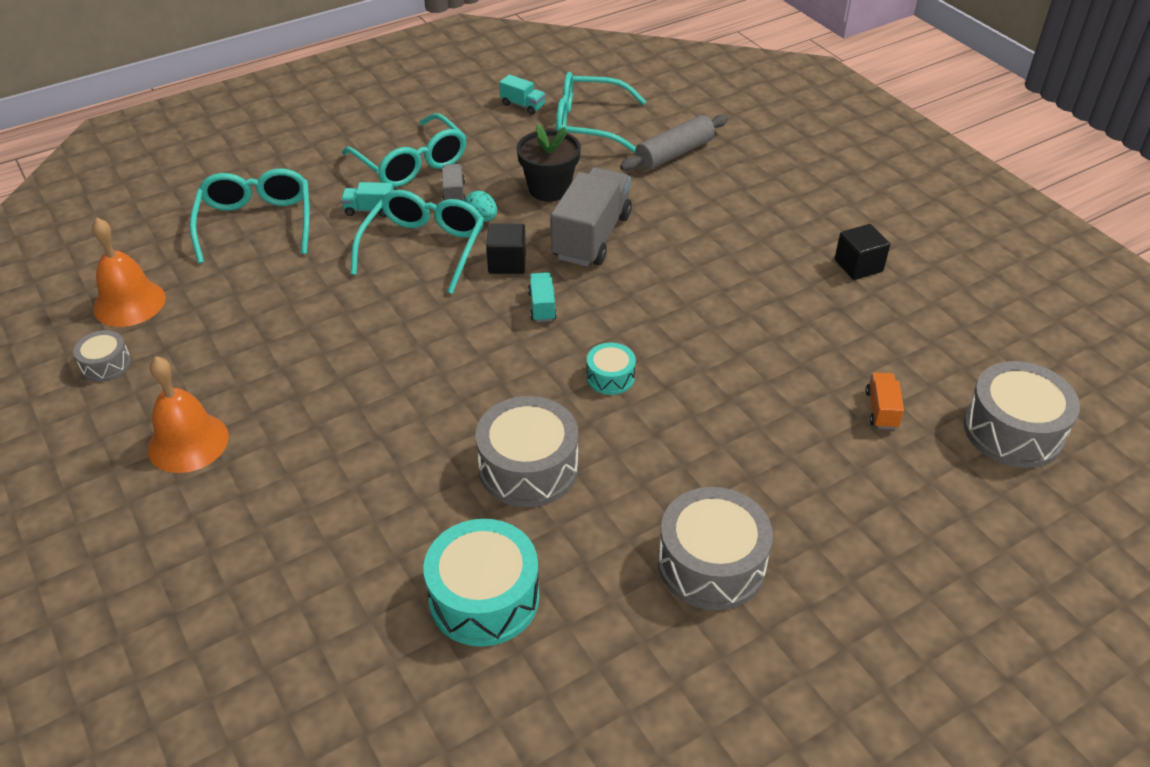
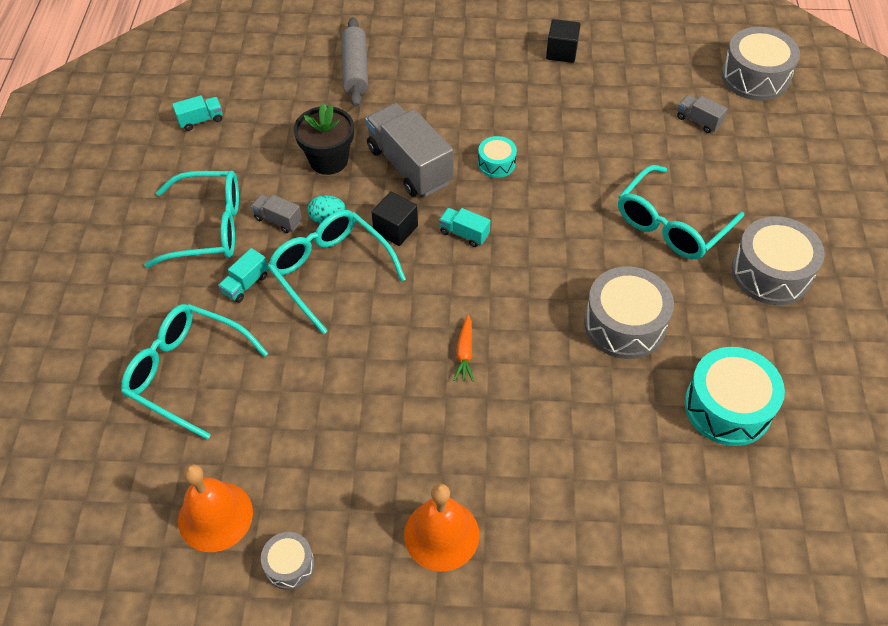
camera: 55 degrees left, 10 degrees up
(399, 369) = (465, 353): none -> orange carrot
(589, 125) = (270, 96): turquoise glasses -> turquoise glasses (672, 224)
(610, 377) = (569, 234): turquoise drum -> turquoise drum (496, 163)
(881, 410) = (698, 121): orange truck -> grey truck

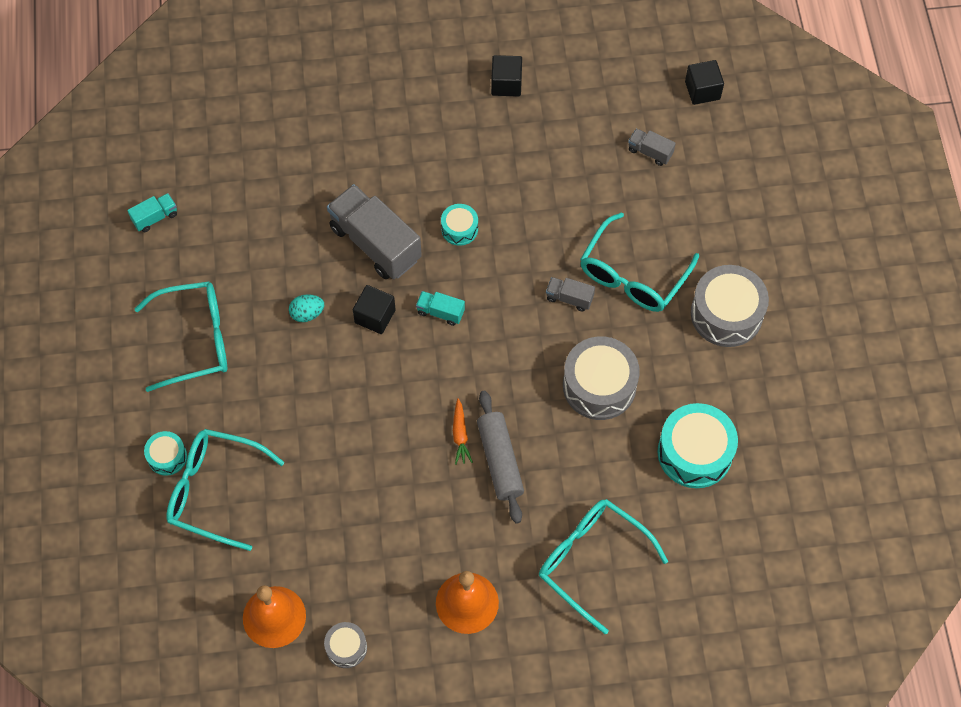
camera: 10 degrees left, 10 degrees up
(147, 332) = (167, 457): none -> turquoise drum
(245, 284) = (246, 395): turquoise truck -> none
(278, 220) = (260, 322): grey truck -> grey truck (569, 298)
(328, 160) = (294, 247): black flower pot -> none
(331, 272) = (323, 370): turquoise glasses -> turquoise glasses (592, 562)
(355, 70) = (299, 134): grey rolling pin -> grey rolling pin (499, 461)
(755, 77) = (702, 90): grey drum -> black cube

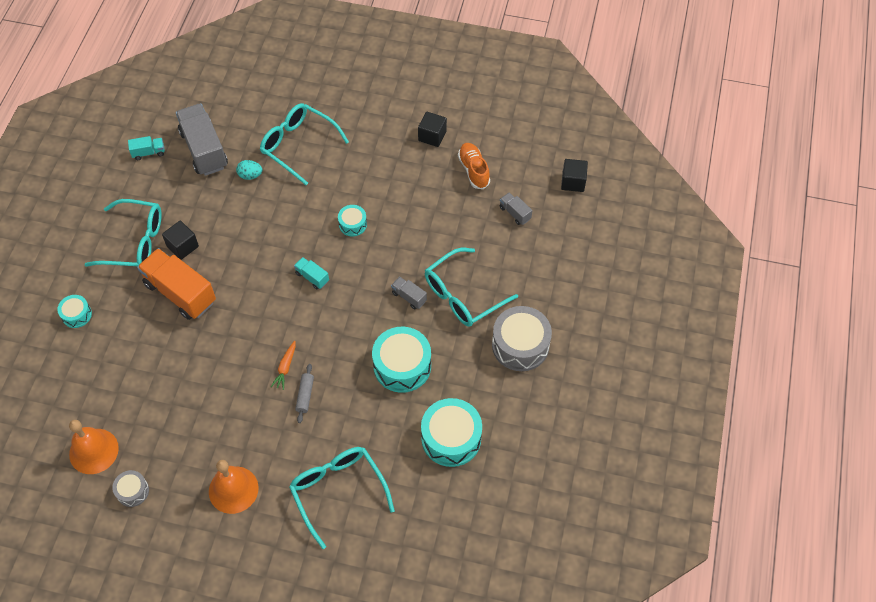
camera: 20 degrees right, 5 degrees down
(215, 491) = (97, 349): turquoise glasses -> turquoise glasses (299, 146)
(285, 385) = (180, 293): none -> orange truck
(307, 313) = (219, 249): turquoise egg -> turquoise egg (250, 175)
(375, 243) = (289, 216): grey truck -> grey truck (204, 149)
(375, 316) = (265, 265): black cube -> black cube (182, 246)
(499, 461) = (305, 395): grey rolling pin -> grey rolling pin, size x0.58
(577, 113) = (473, 170): none -> orange shoe
(599, 386) = (402, 366): grey drum -> turquoise drum

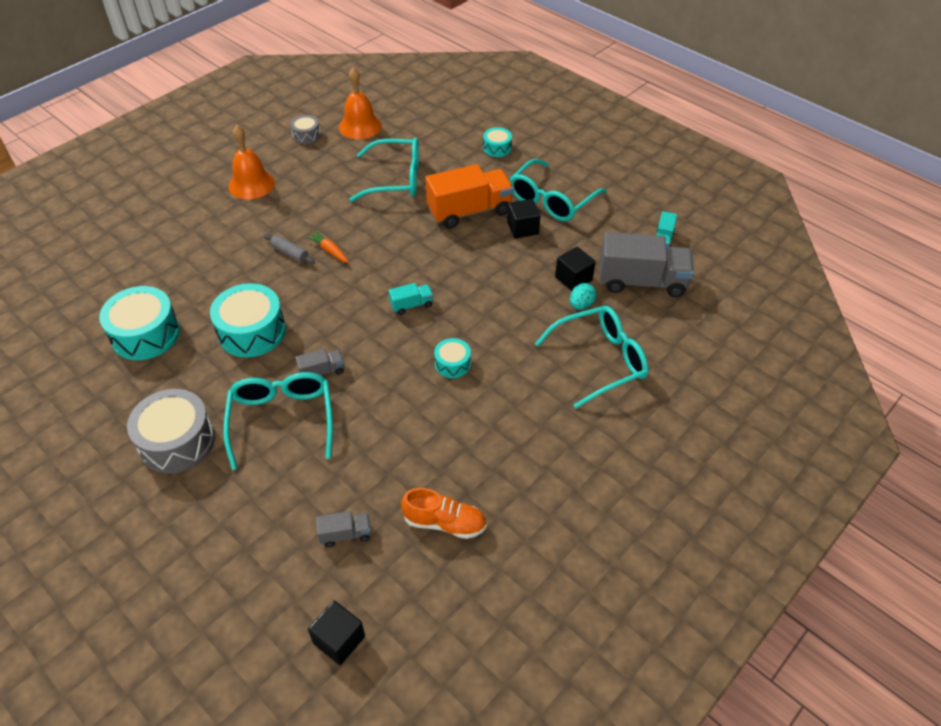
camera: 120 degrees right, 10 degrees down
(338, 492) = (183, 240): turquoise glasses -> turquoise glasses (395, 179)
(432, 136) = (532, 503): black cube -> black cube (573, 279)

